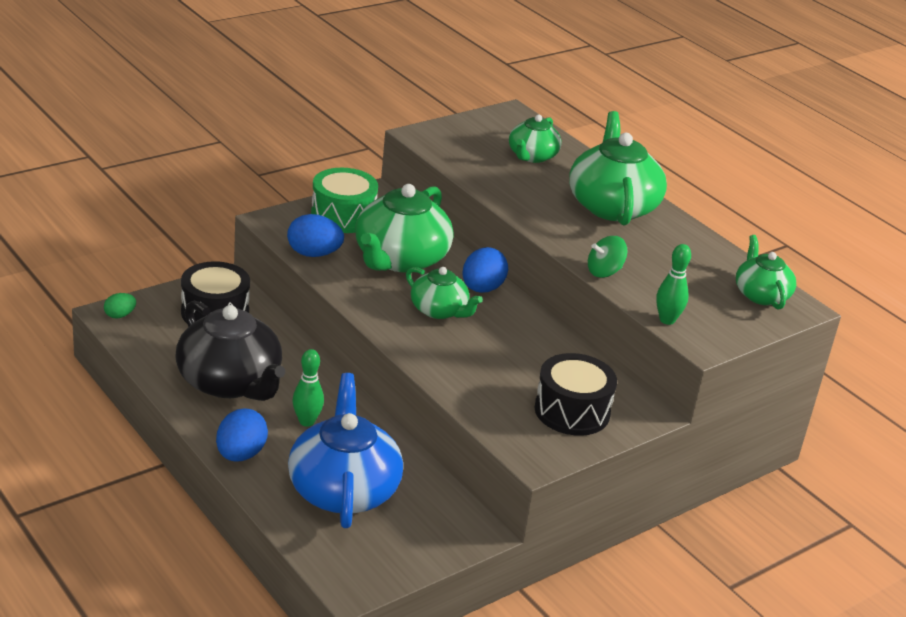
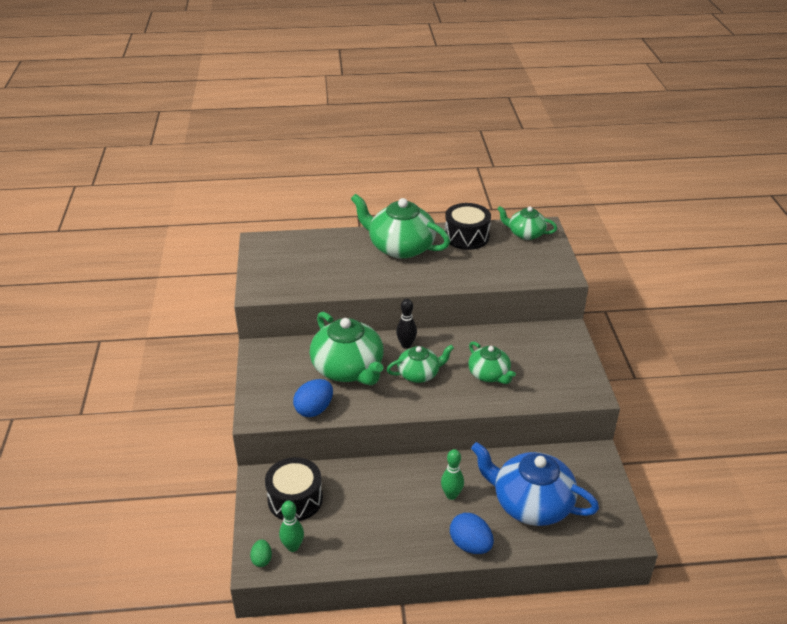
camera: 55 degrees left, 5 degrees up
(230, 382) = (385, 521): black teapot -> none
(343, 216) = (276, 376): green drum -> none
(482, 289) = (406, 345): blue egg -> black bowling pin
(532, 156) = (319, 255): green teapot -> green teapot (489, 374)
(572, 411) = (552, 359): black drum -> black drum (466, 237)
(604, 272) = (471, 280): green spinning top -> none
(667, 320) = (534, 278): green bowling pin -> green bowling pin (293, 547)

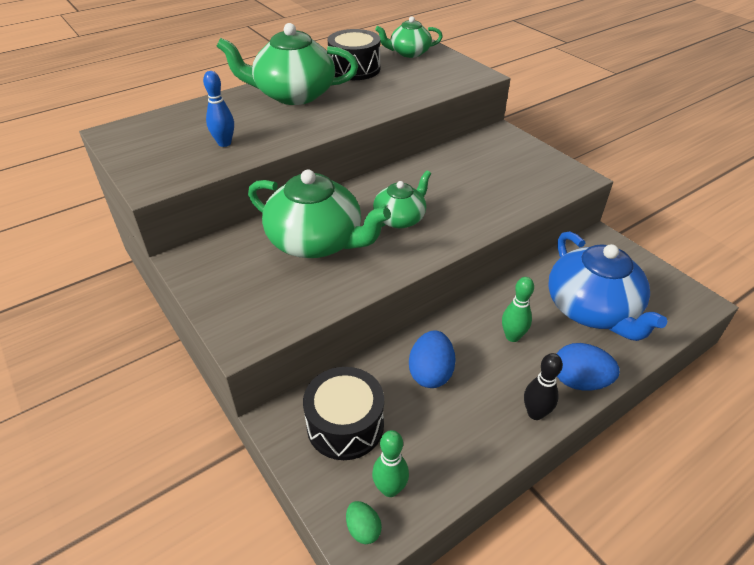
camera: 30 degrees left, 5 degrees up
(314, 409) = (313, 301): blue egg -> blue egg (430, 373)
(322, 274) = (224, 143): none -> blue bowling pin
(406, 345) = (360, 195): black bowling pin -> black bowling pin (535, 413)
(489, 374) = (471, 194): green teapot -> none
(531, 503) = (592, 309): blue teapot -> blue teapot turned 105 degrees counterclockwise

